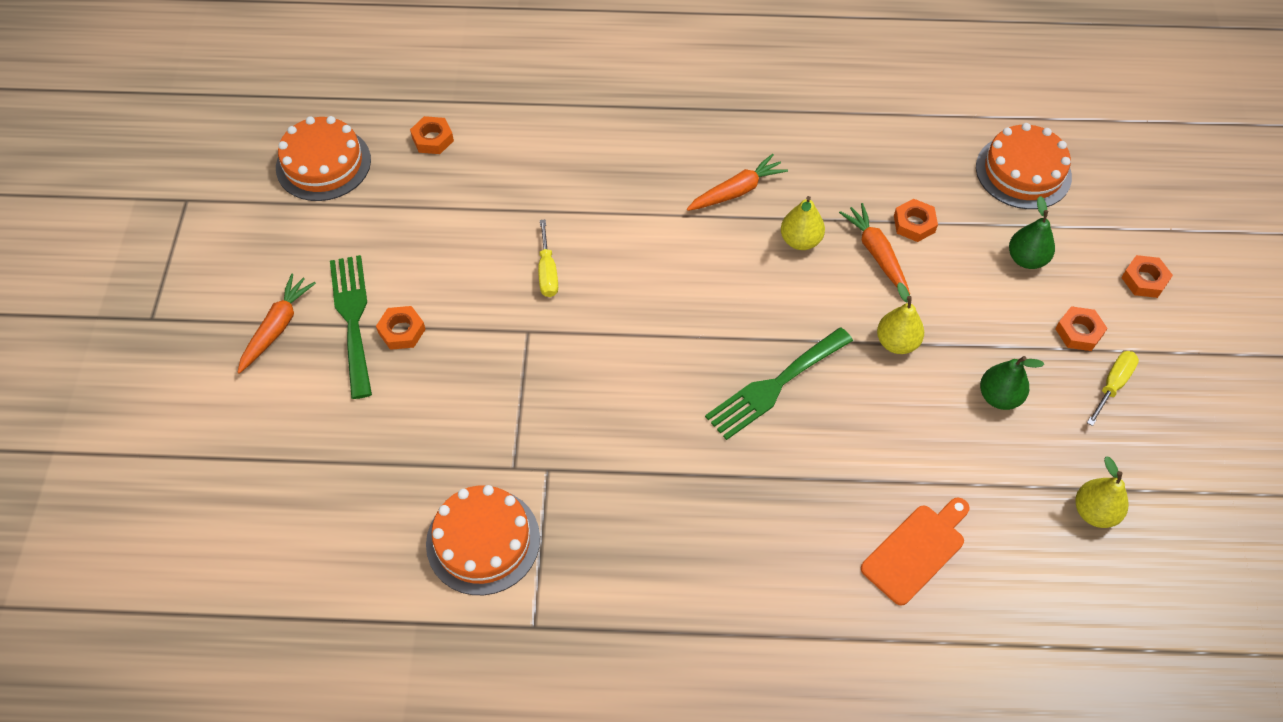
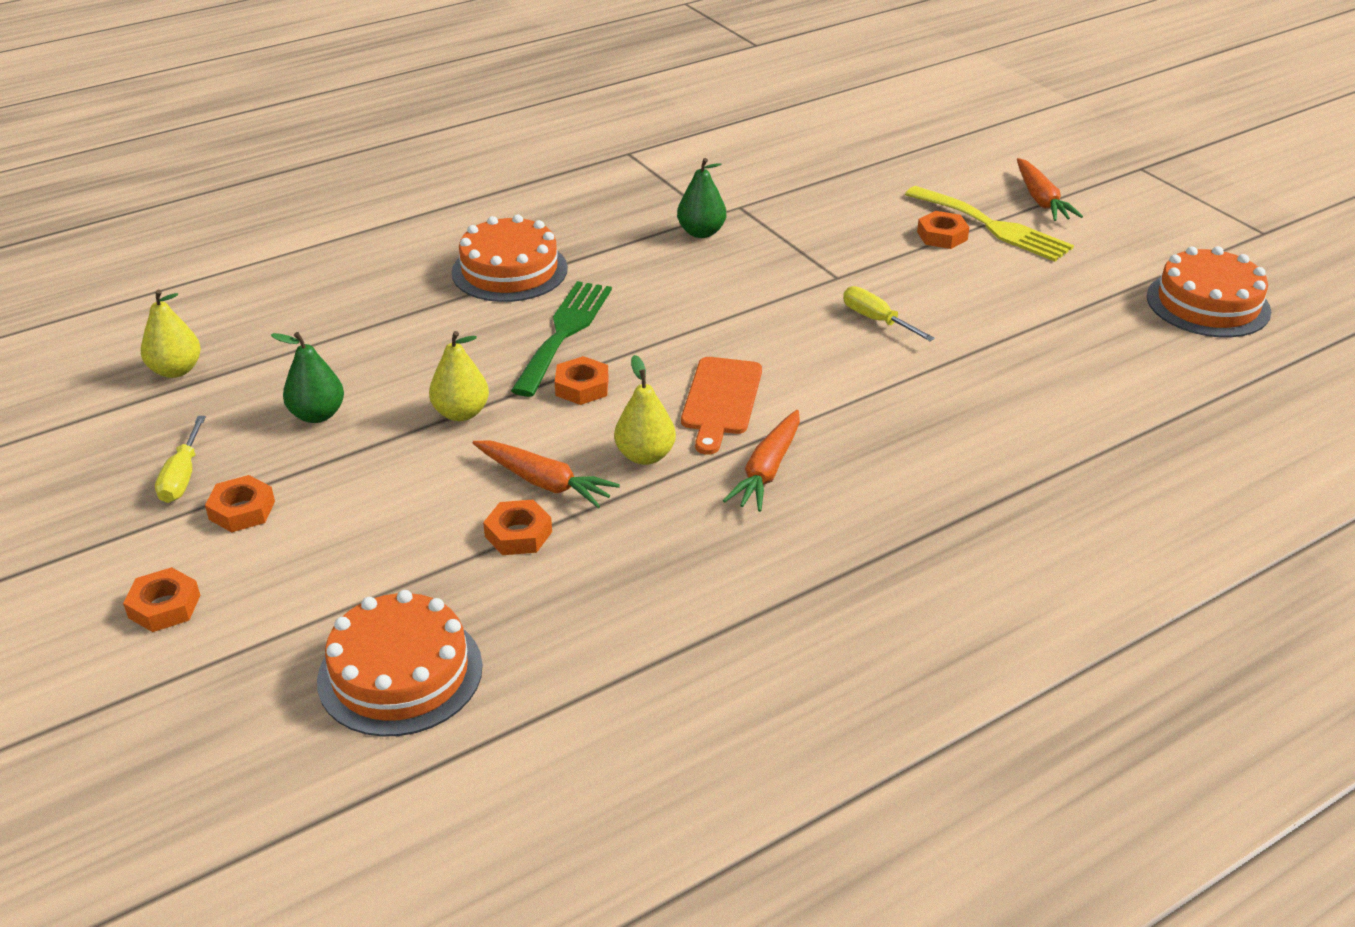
camera: 145 degrees right, 20 degrees down
(352, 319) = (993, 226): green fork -> yellow fork
(433, 139) = (1149, 368): orange nut -> orange nut (582, 387)
(483, 541) = (714, 170): orange cake -> orange cake (509, 270)
(916, 550) = (347, 286): orange cutting board -> orange cutting board (721, 400)
(1026, 259) = (344, 560): green pear -> green pear (701, 232)

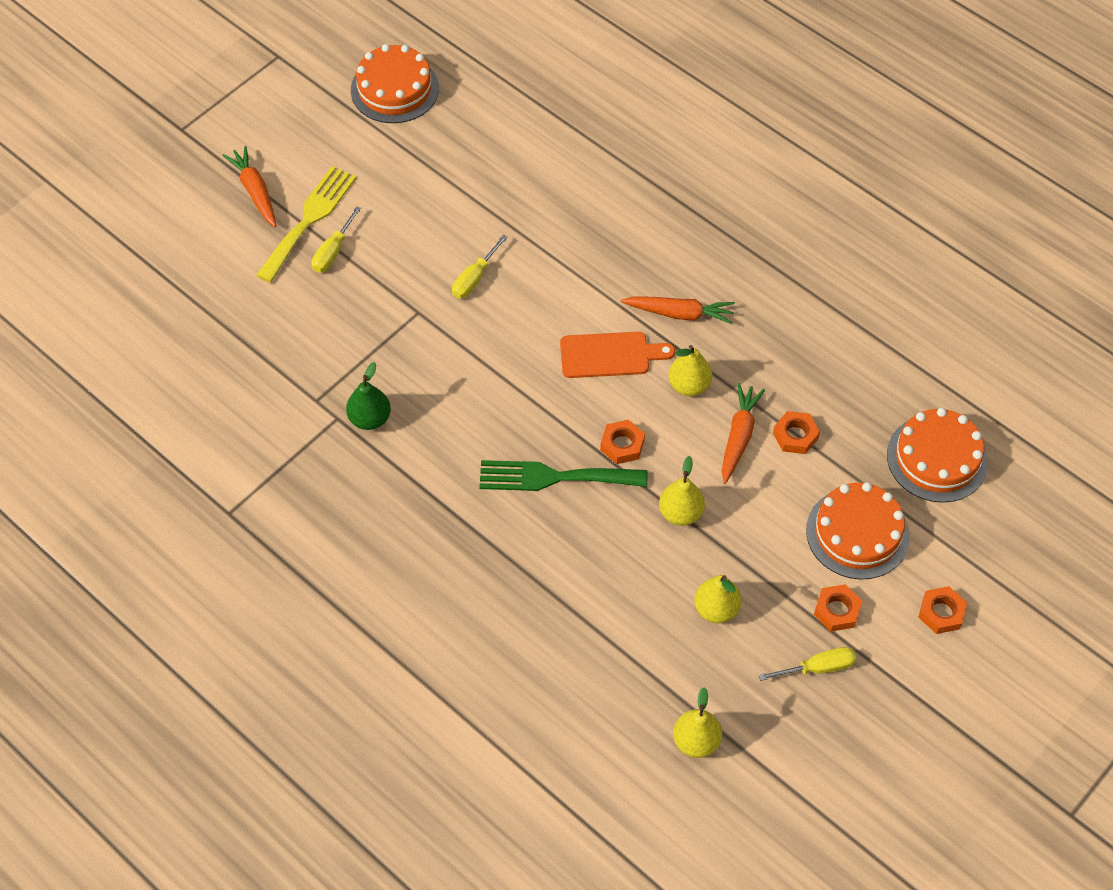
camera: 105 degrees left, 20 degrees up
(317, 415) = (716, 609): green pear -> yellow pear
(509, 270) = (472, 545): orange cake -> orange cake (857, 533)
(942, 236) = (333, 251): orange nut -> yellow screwdriver
(1041, 200) = (255, 191): orange carrot -> orange carrot turned 90 degrees counterclockwise

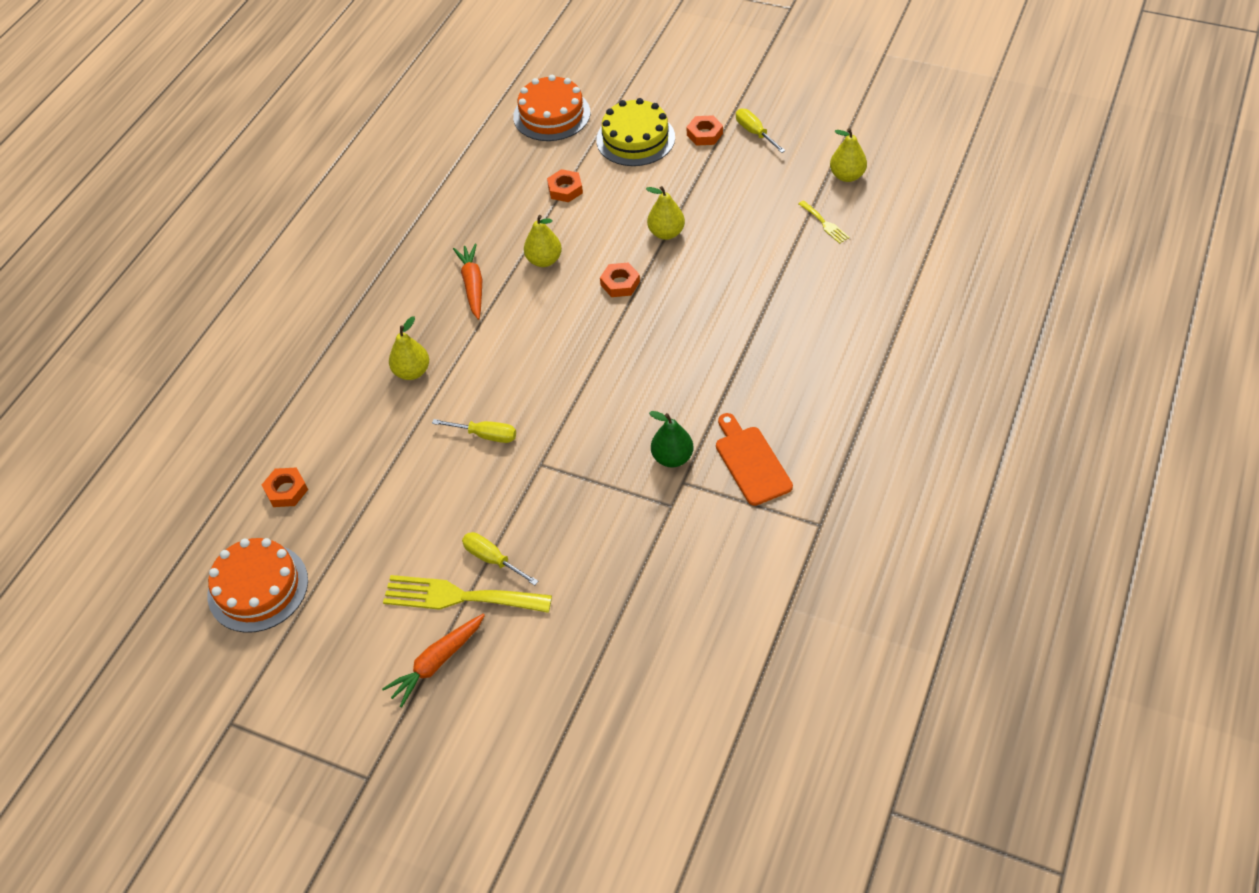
camera: 105 degrees left, 5 degrees down
(333, 251) = (493, 559): yellow screwdriver -> yellow screwdriver turned 150 degrees counterclockwise
(554, 477) = (671, 315): green fork -> none
(610, 355) = (534, 317): orange cutting board -> orange cutting board (751, 462)
(624, 682) = (824, 223): none -> yellow fork
(716, 609) = (738, 193): yellow pear -> yellow pear (412, 372)
(739, 436) = (580, 219): orange carrot -> none
(857, 533) = (635, 139): orange cake -> yellow cake
(941, 613) = (678, 87): orange nut -> orange nut (286, 490)

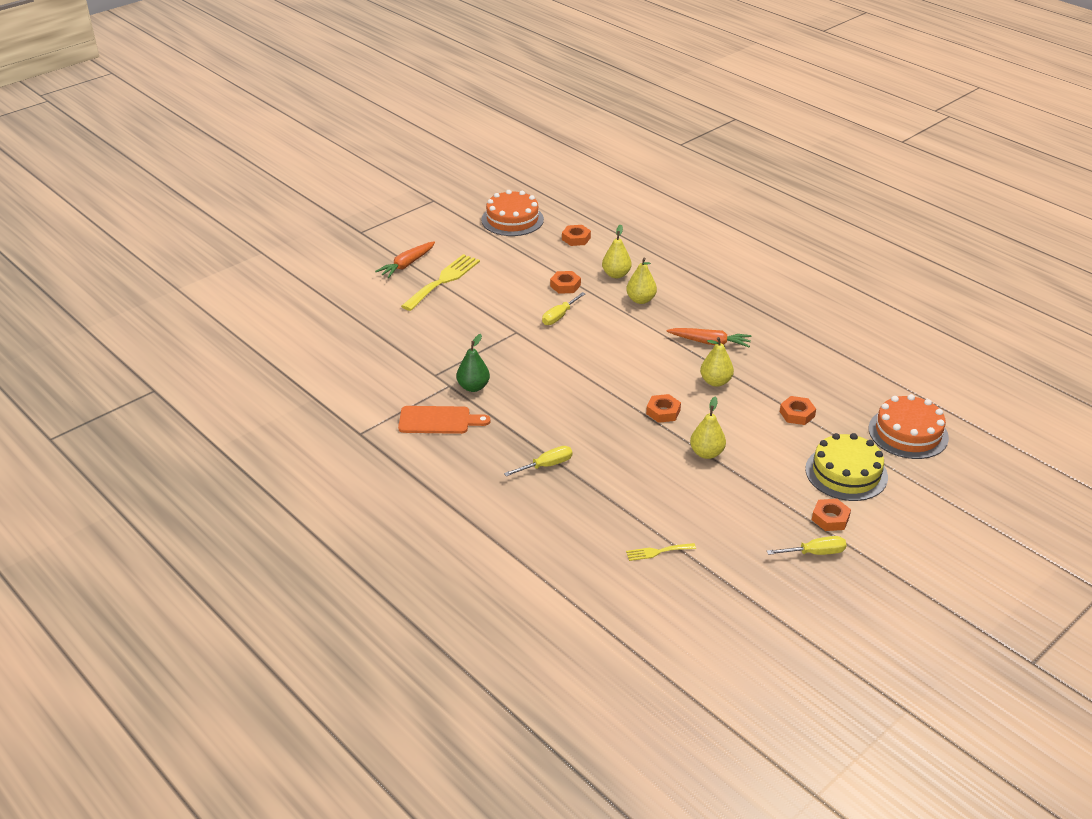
camera: 110 degrees right, 15 degrees down
(412, 456) = (565, 285): none -> orange nut
(437, 663) = (407, 264): orange carrot -> orange carrot turned 120 degrees counterclockwise
(493, 559) = (458, 297): yellow screwdriver -> yellow screwdriver (546, 465)
(847, 176) = (714, 593): yellow pear -> yellow pear (616, 274)

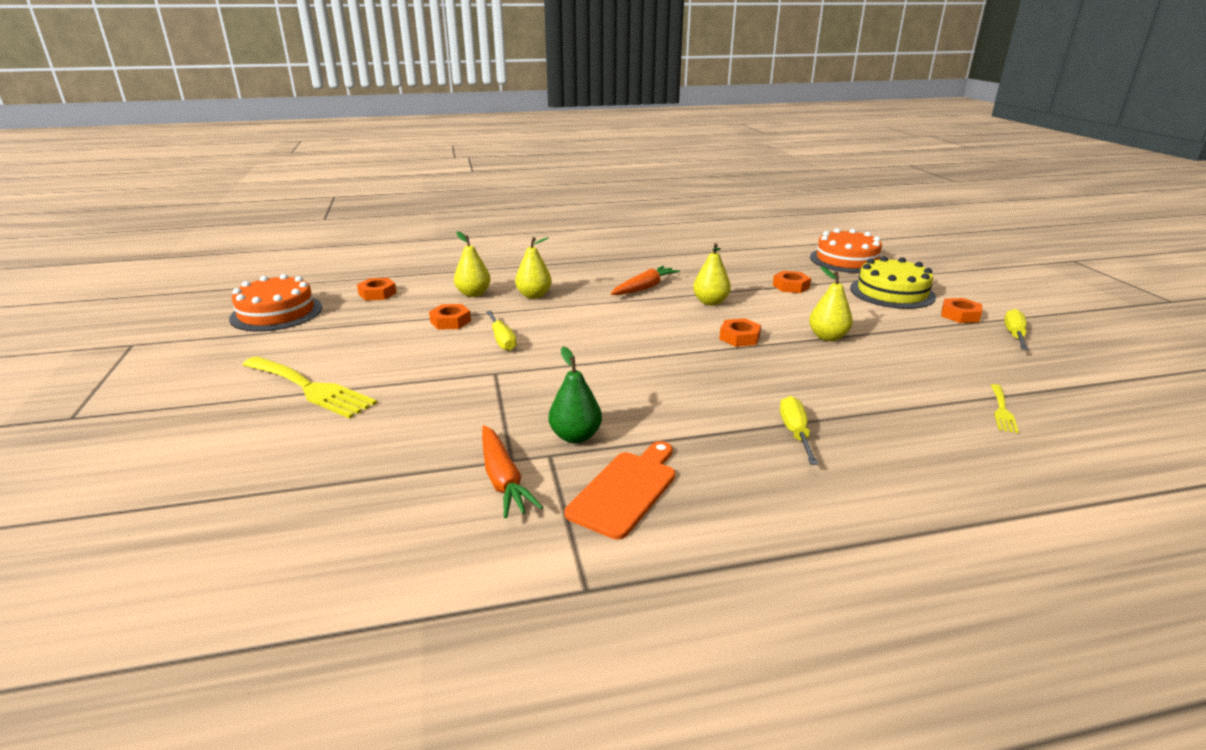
camera: 60 degrees left, 10 degrees down
(407, 264) = (224, 404): orange carrot -> orange carrot (503, 480)
(443, 280) = (310, 388): yellow fork -> yellow fork turned 150 degrees clockwise

